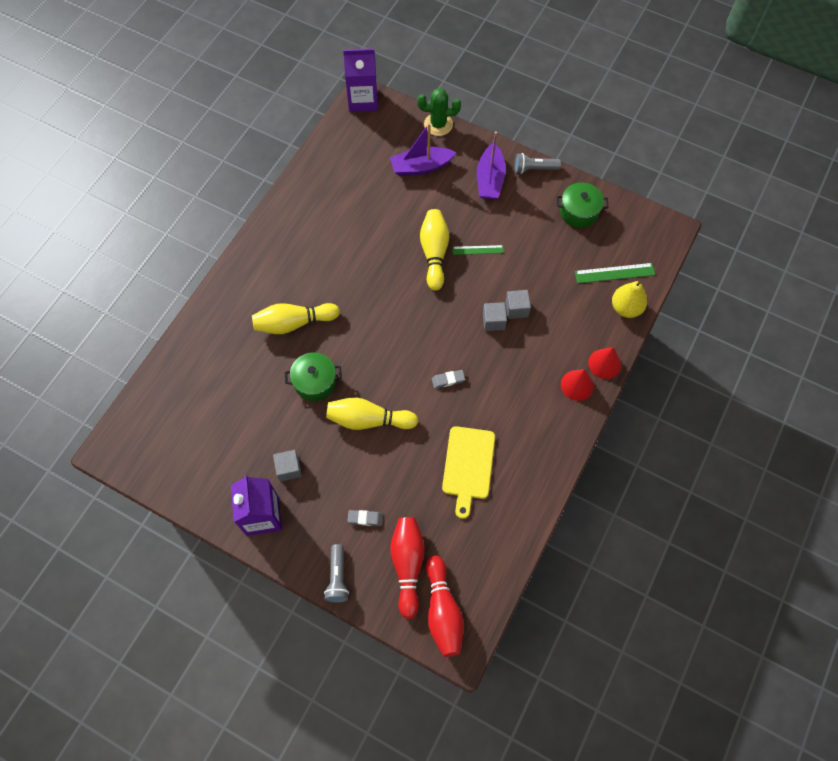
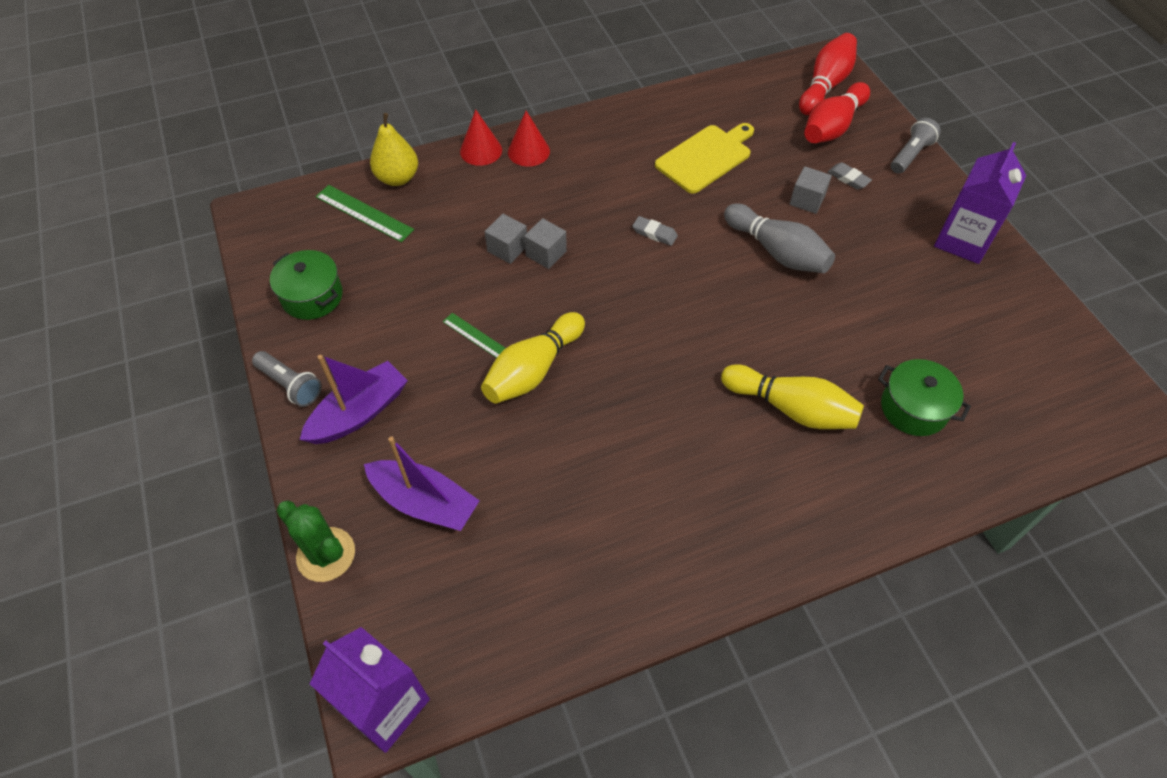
camera: 140 degrees left, 10 degrees down
(289, 469) = (904, 262): grey cube -> grey cube (807, 200)
(315, 382) = (812, 325): green pot -> green pot (914, 408)
(368, 420) = (777, 252): yellow bowling pin -> grey bowling pin

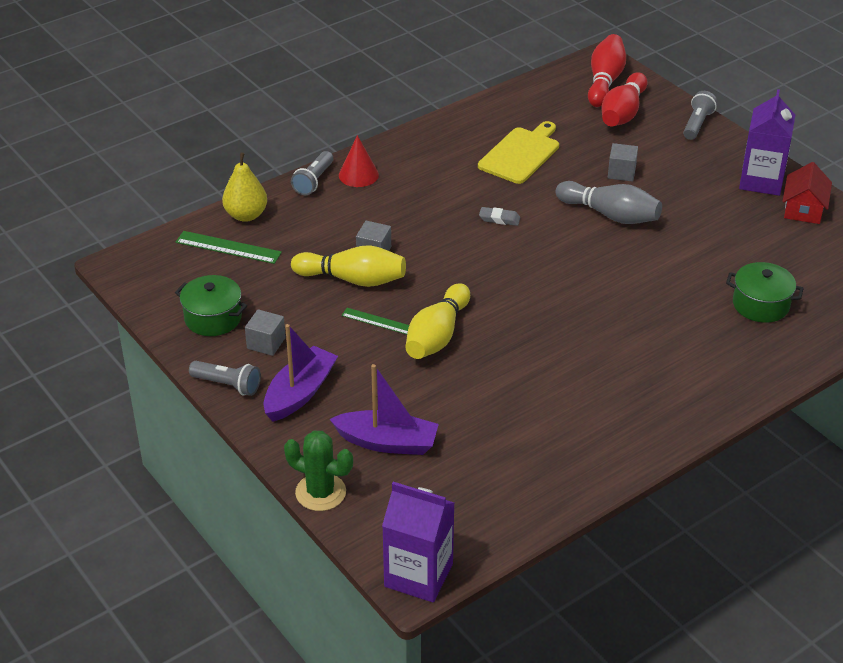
camera: 15 degrees left, 15 degrees down
(481, 150) = (313, 181): red cone -> grey flashlight
(546, 253) = (410, 250): grey cube -> grey cube (266, 343)
(791, 408) = (663, 323): yellow bowling pin -> yellow bowling pin (353, 279)
(848, 178) = (650, 150): grey eraser -> none
(1002, 287) = (803, 209): none -> red house

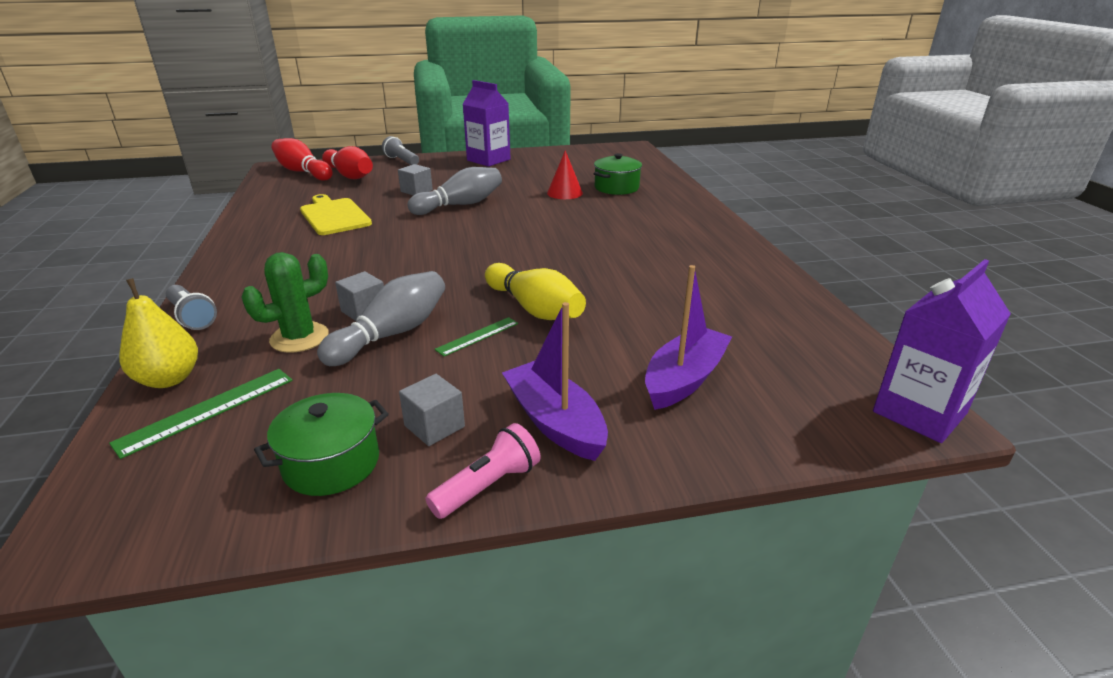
camera: 65 degrees left, 10 degrees down
(228, 385) = (488, 486): grey flashlight -> pink flashlight
(320, 492) = (755, 452): green cactus -> green cactus (299, 338)
(353, 279) = (392, 334): yellow bowling pin -> grey bowling pin
(358, 175) = (229, 290): red cone -> red cone (564, 193)
(499, 219) = (404, 243): grey eraser -> none
(803, 209) = (532, 157): red house -> none

